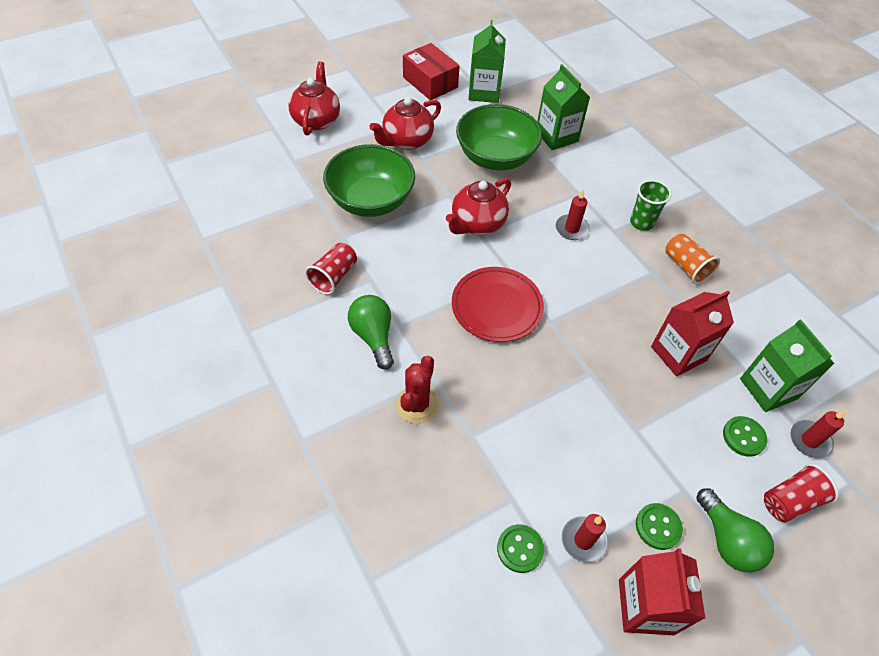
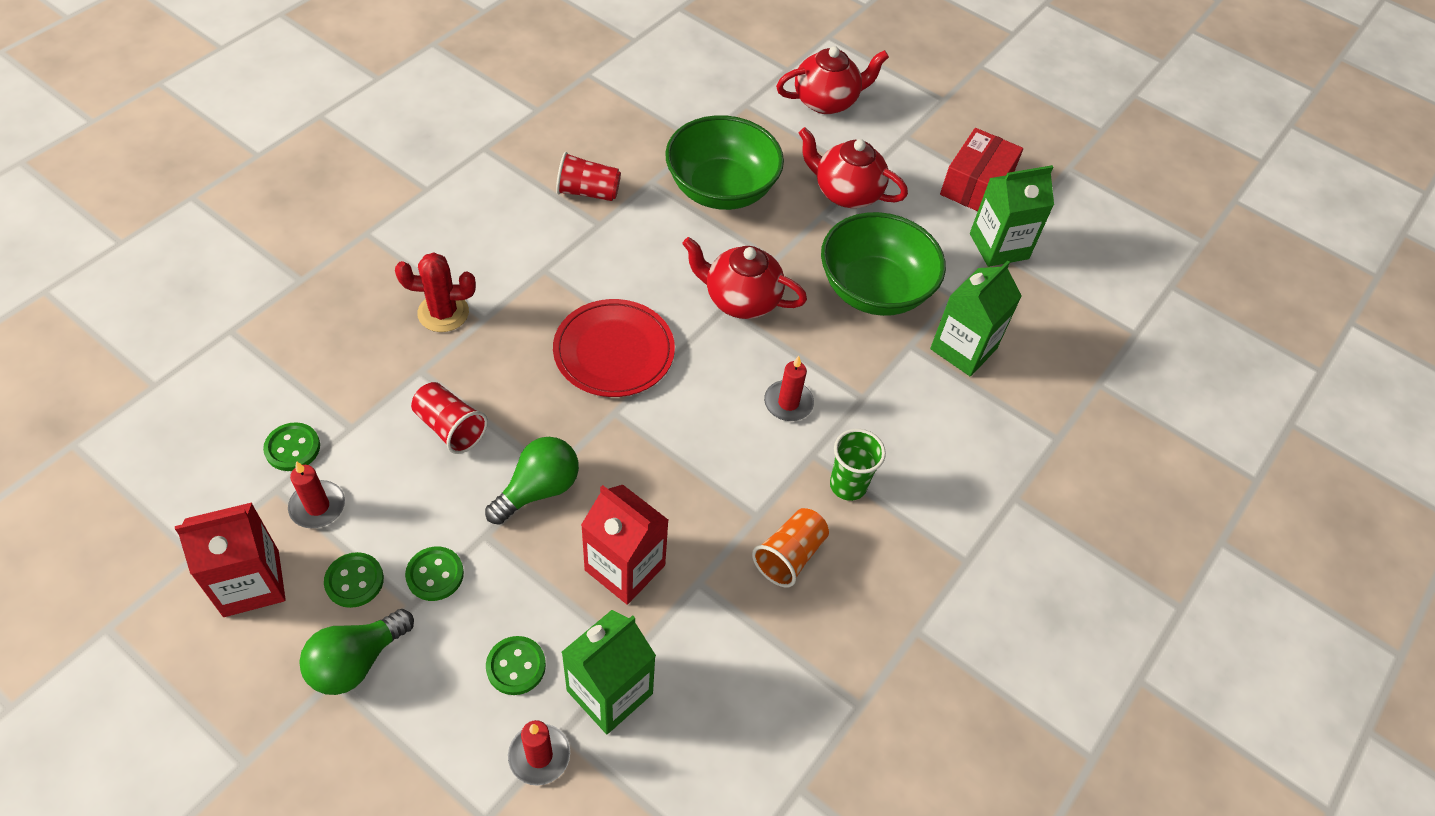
camera: 65 degrees right, 0 degrees up
(373, 336) = (519, 250): green light bulb -> green light bulb (538, 489)
(662, 470) = (435, 575): none -> green button
(790, 501) = (434, 735): red cup -> red cup (450, 428)

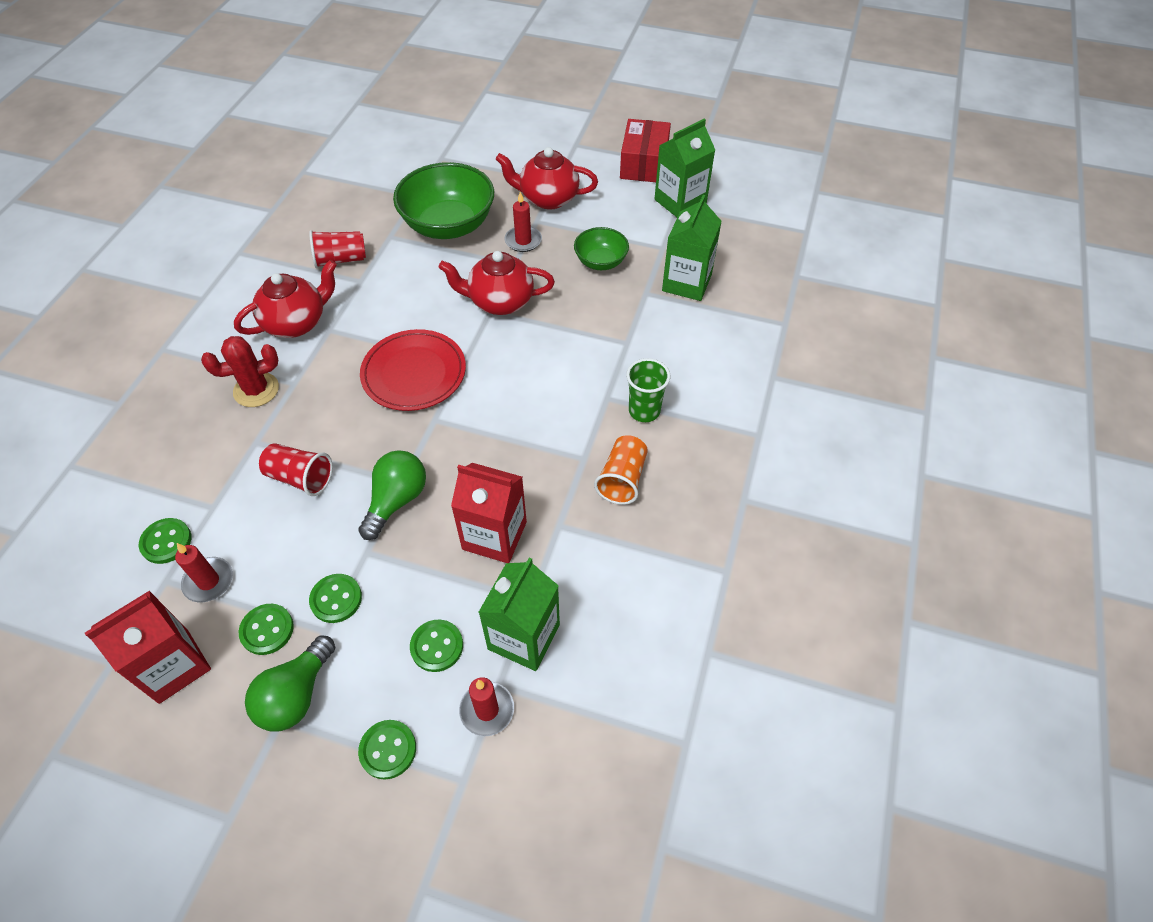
camera: 15 degrees left, 0 degrees up
(423, 756) = (388, 750): none -> green button
(788, 403) = (571, 366): red candle -> red candle (523, 241)
(826, 101) = (503, 137): red teapot -> red teapot (296, 323)
(874, 290) = (600, 262): green bowl -> green bowl, size x0.54

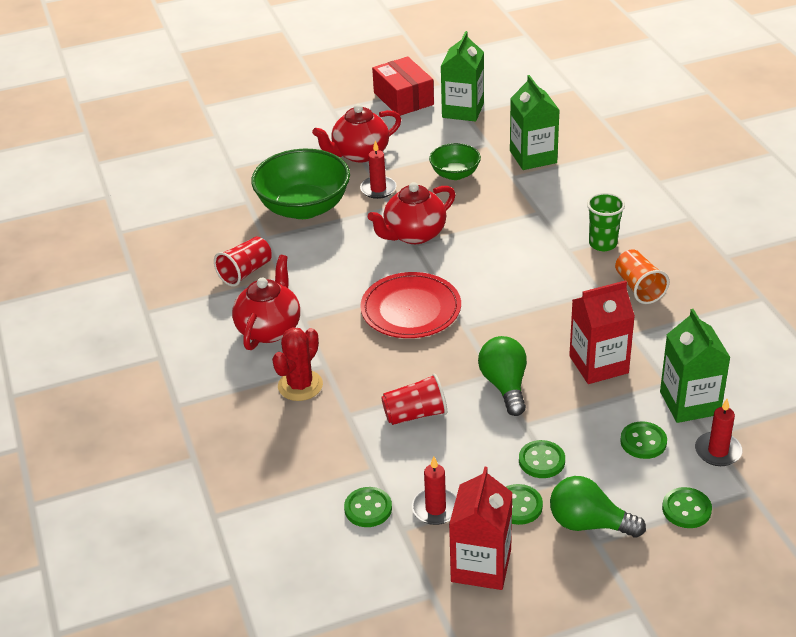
camera: 35 degrees left, 15 degrees down
(296, 695) = (589, 523): green light bulb -> green light bulb turned 120 degrees clockwise

